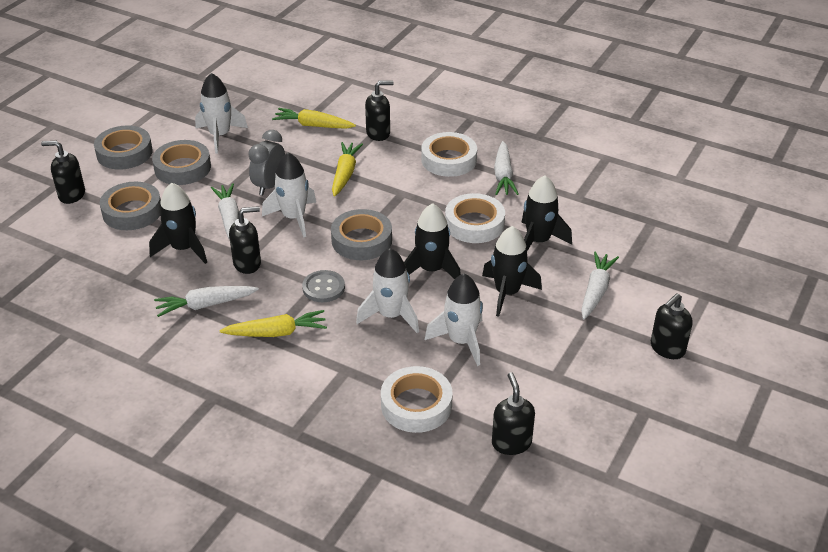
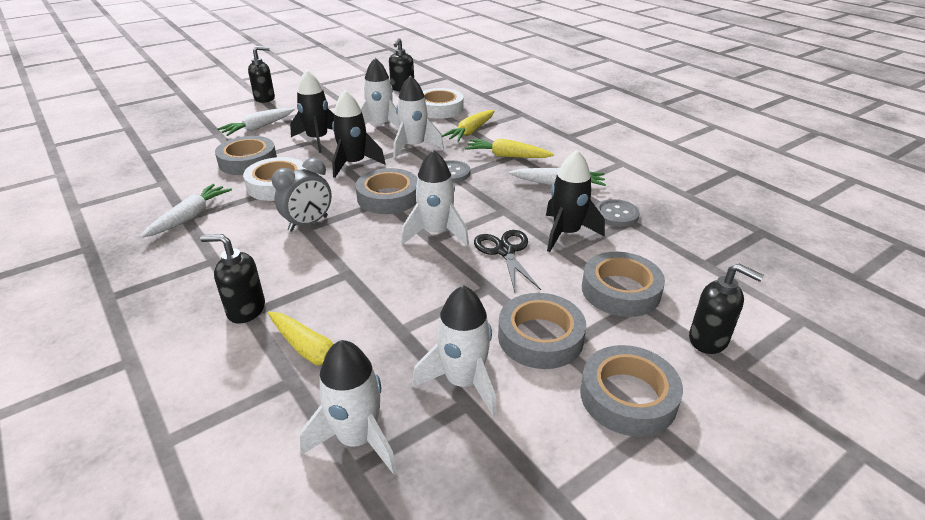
camera: 155 degrees left, 5 degrees down
(140, 282) = (616, 214): none -> grey button
(229, 218) = (505, 251): white carrot -> black scissors
(247, 264) = (506, 205): black soap dispenser -> none
(260, 103) = (357, 439): none -> white rocket
(269, 186) = (439, 276): grey clock -> grey clock (308, 224)
(345, 174) = (342, 265): yellow carrot -> yellow carrot (470, 132)
(449, 160) = (215, 249): white tape -> none
(538, 241) = (248, 161): black rocket -> grey tape

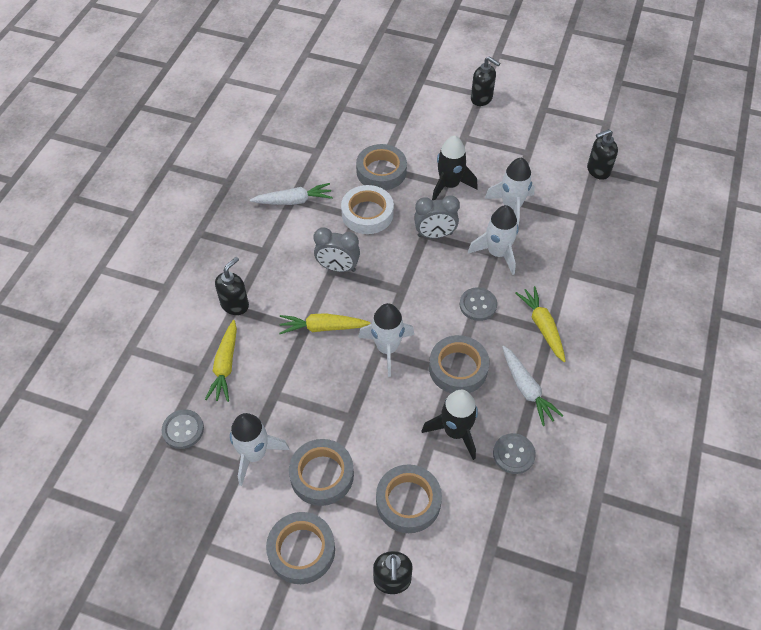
camera: 55 degrees right, 20 degrees up
(246, 310) = (235, 304): black soap dispenser -> black soap dispenser turned 60 degrees clockwise
(258, 128) = (432, 135): white carrot -> none
(354, 164) = (435, 235): black rocket -> grey clock
(357, 439) = (183, 430): white rocket -> grey button
(388, 197) = (408, 289): grey tape -> grey tape (458, 368)
(439, 109) = (584, 224): white tape -> none
(470, 132) = (562, 274): yellow carrot -> yellow carrot (322, 327)
(505, 251) = (399, 404): black scissors -> none

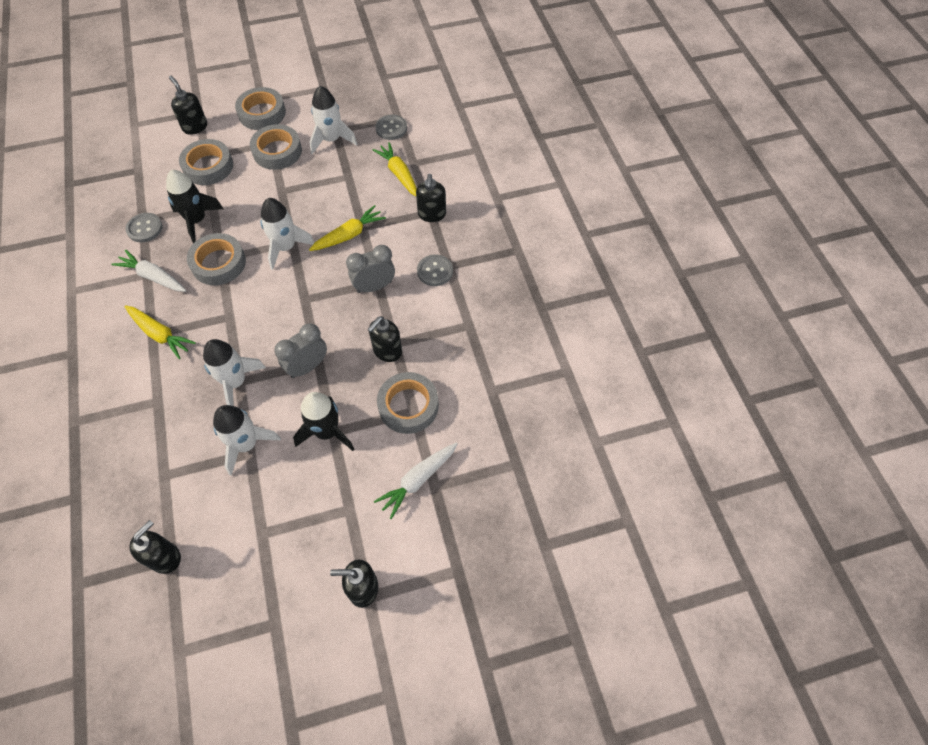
camera: 145 degrees right, 5 degrees up
(293, 201) = (466, 324): white carrot -> white carrot (418, 480)
(367, 213) = (387, 351): white tape -> black soap dispenser
(478, 305) = (229, 322): grey button -> grey button (435, 271)

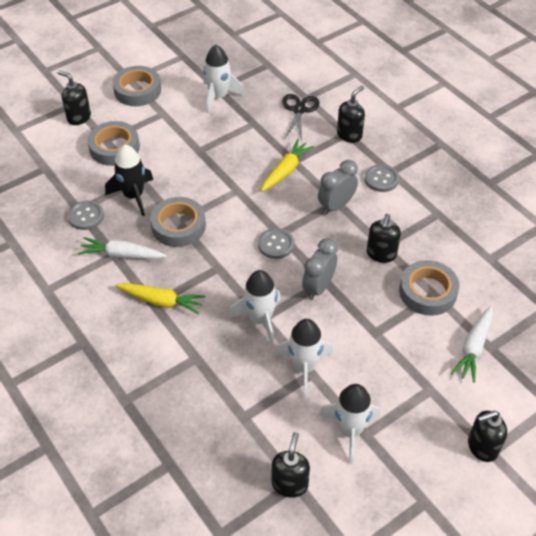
camera: 20 degrees left, 10 degrees down
(277, 151) = (173, 119): grey tape -> none
(286, 247) = (234, 196): white rocket -> white rocket (349, 430)
(327, 432) = (370, 334): black rocket -> none
(391, 128) = (268, 74): grey button -> grey button (276, 244)
(399, 174) = (299, 110): yellow carrot -> black scissors
(432, 214) = (349, 135): black soap dispenser -> black soap dispenser turned 120 degrees counterclockwise

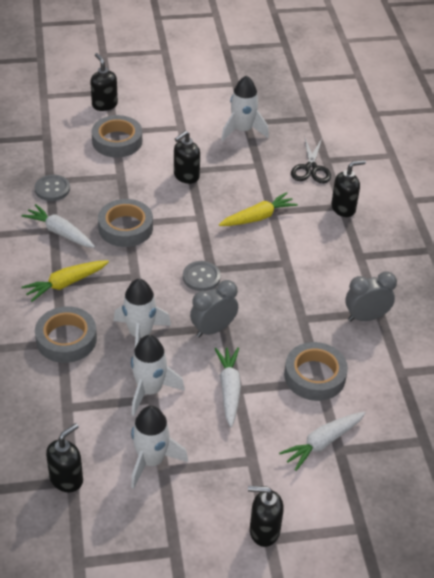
camera: 25 degrees right, 5 degrees down
(134, 196) = (105, 187): black rocket -> none
(137, 90) = (172, 99): grey tape -> grey tape (66, 339)
(161, 301) = (65, 284): yellow carrot -> yellow carrot turned 105 degrees clockwise
(299, 110) = (311, 169): black scissors -> black scissors turned 150 degrees clockwise
(336, 206) = (283, 266): grey clock -> grey clock (366, 317)
(369, 336) = (229, 389): none -> white carrot
(381, 179) = (345, 259): grey button -> none
(381, 254) = (294, 325): black soap dispenser -> black soap dispenser (186, 176)

